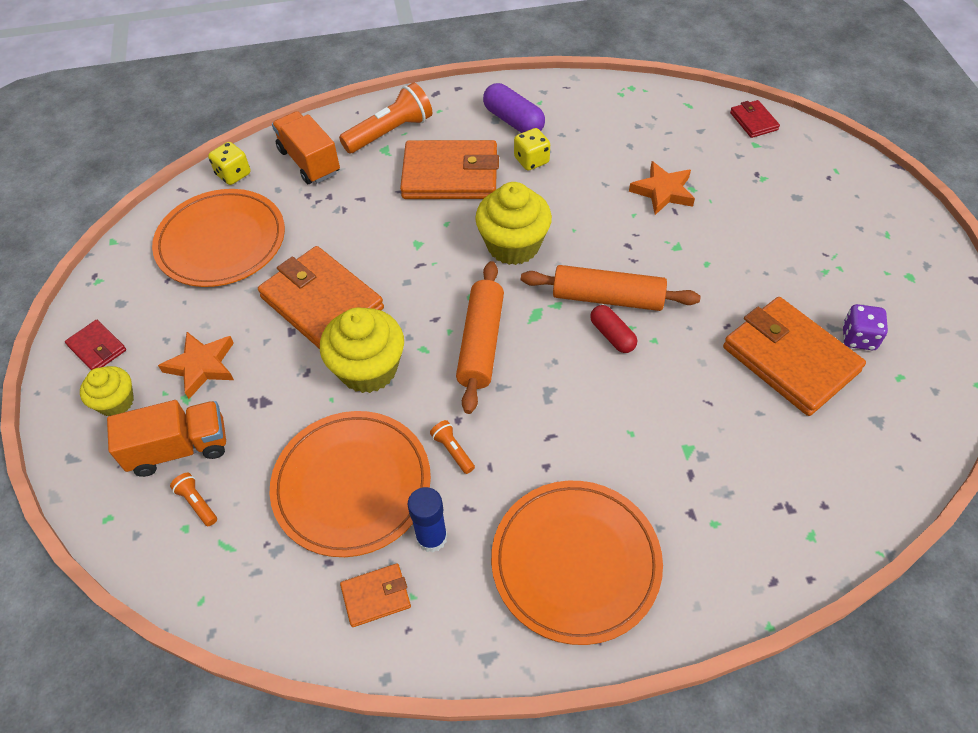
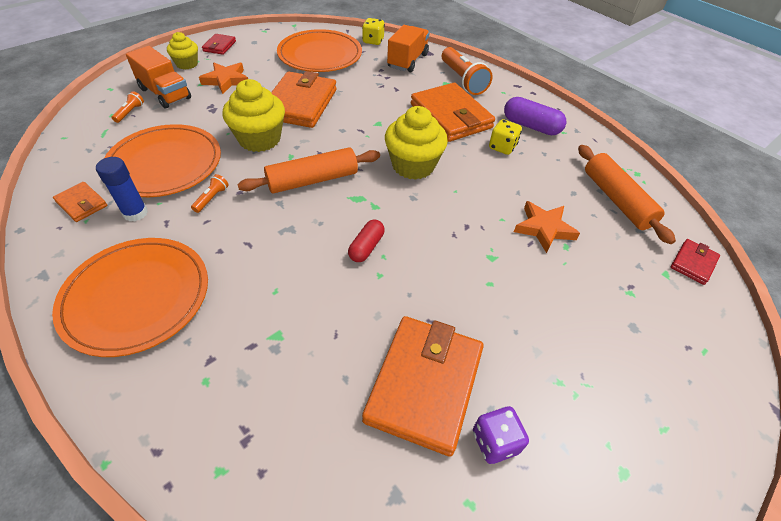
camera: 55 degrees right, 5 degrees down
(390, 132) = (463, 80): orange flashlight -> orange flashlight turned 45 degrees clockwise
(513, 121) = (531, 126): purple capsule -> purple capsule turned 75 degrees counterclockwise
(607, 298) = (402, 232): orange rolling pin -> orange rolling pin (616, 200)

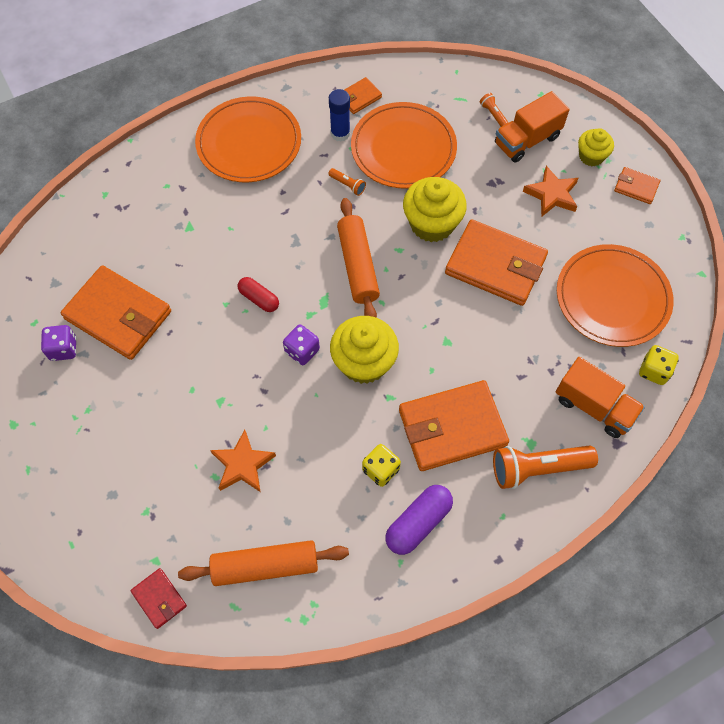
camera: 105 degrees right, 15 degrees up
(130, 112) = (493, 115): orange flashlight -> orange flashlight turned 150 degrees counterclockwise
(219, 46) = (636, 187): red wallet -> orange wallet
(415, 206) = (302, 351): none -> purple dice

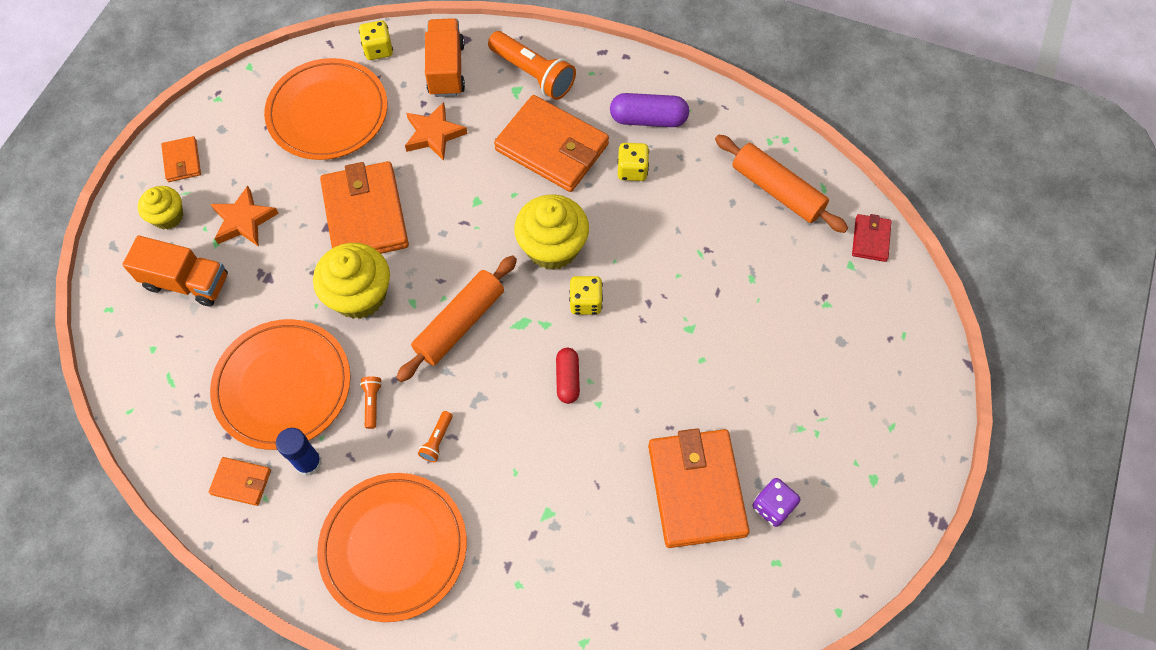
camera: 130 degrees left, 0 degrees up
(243, 464) = (722, 267): orange star -> orange star (434, 134)
(302, 351) = (585, 302): purple dice -> yellow dice
(493, 115) = (172, 334): orange flashlight -> orange flashlight (437, 440)

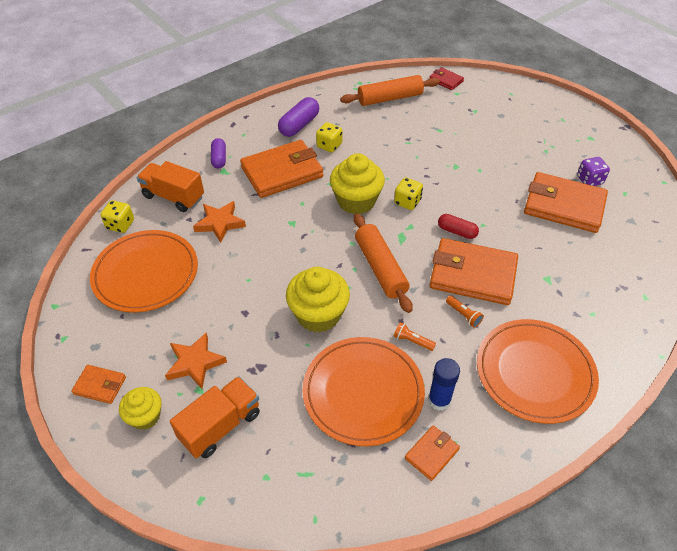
camera: 60 degrees left, 15 degrees down
(365, 215) = (253, 285): orange wallet -> orange wallet (472, 275)
(533, 74) = (219, 159): orange flashlight -> purple capsule

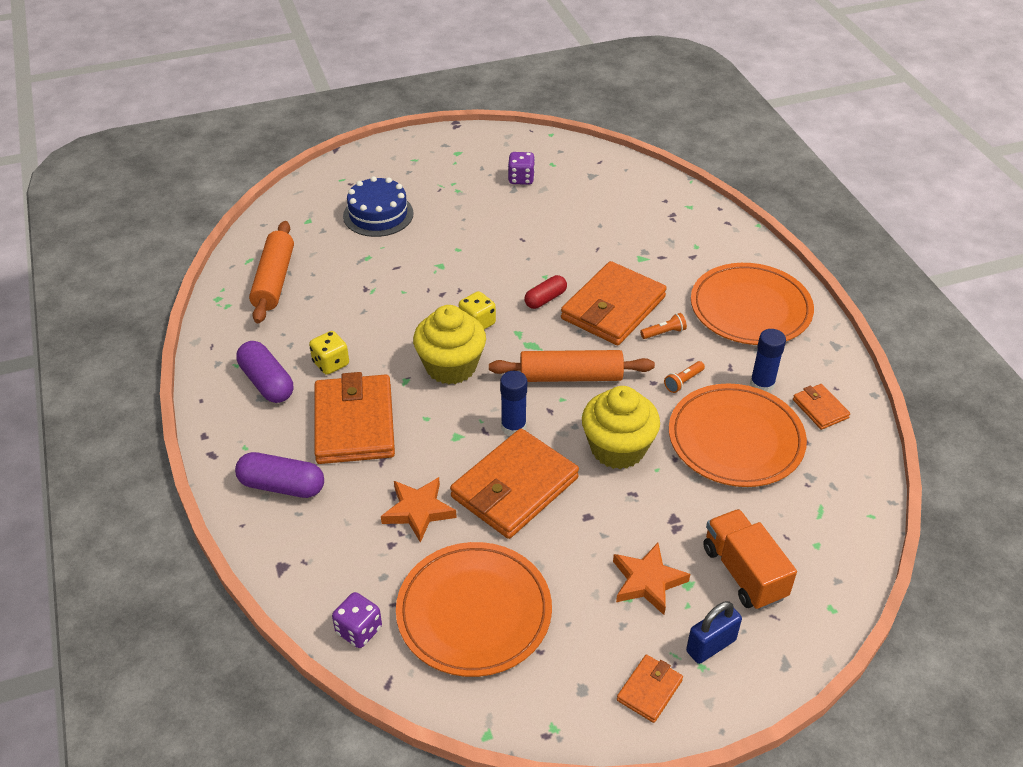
camera: 70 degrees left, 5 degrees down
(120, 225) = (359, 630): yellow dice -> purple dice
(145, 416) = (710, 645): yellow cupcake -> blue padlock
(173, 197) = (334, 555): orange truck -> none
(219, 159) = (282, 486): purple capsule -> purple capsule, size x1.53
(314, 249) = (513, 427): none -> blue glue stick
(446, 80) = (276, 221): red wallet -> none
(487, 121) = (378, 214): none -> blue cake
(564, 206) = (548, 210): orange wallet -> orange wallet (514, 487)

